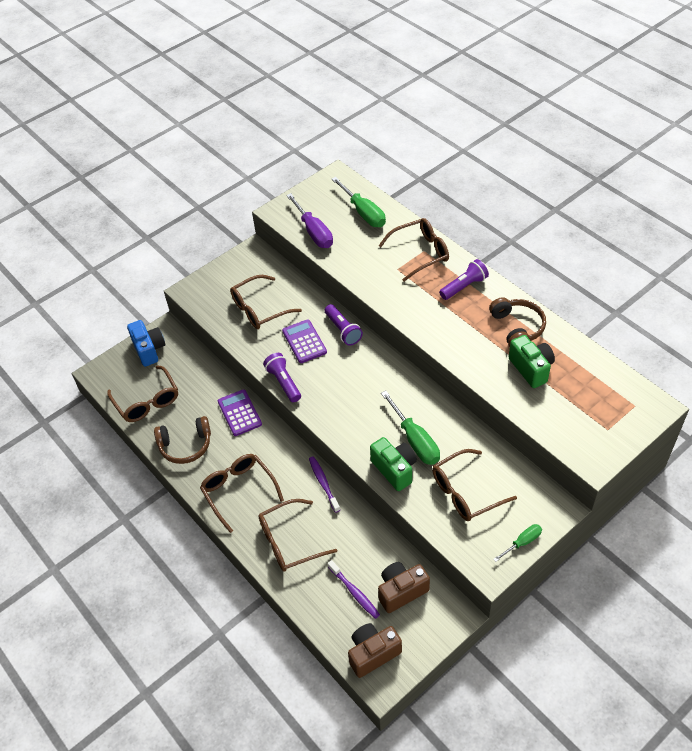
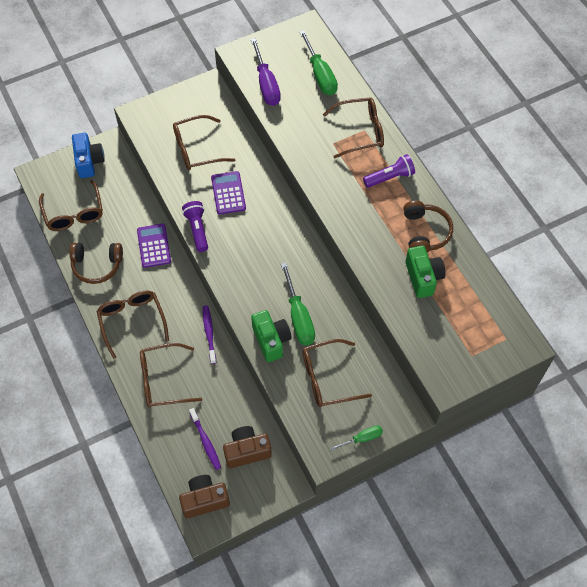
camera: 10 degrees right, 10 degrees up
(343, 330) = (267, 190): purple flashlight -> none

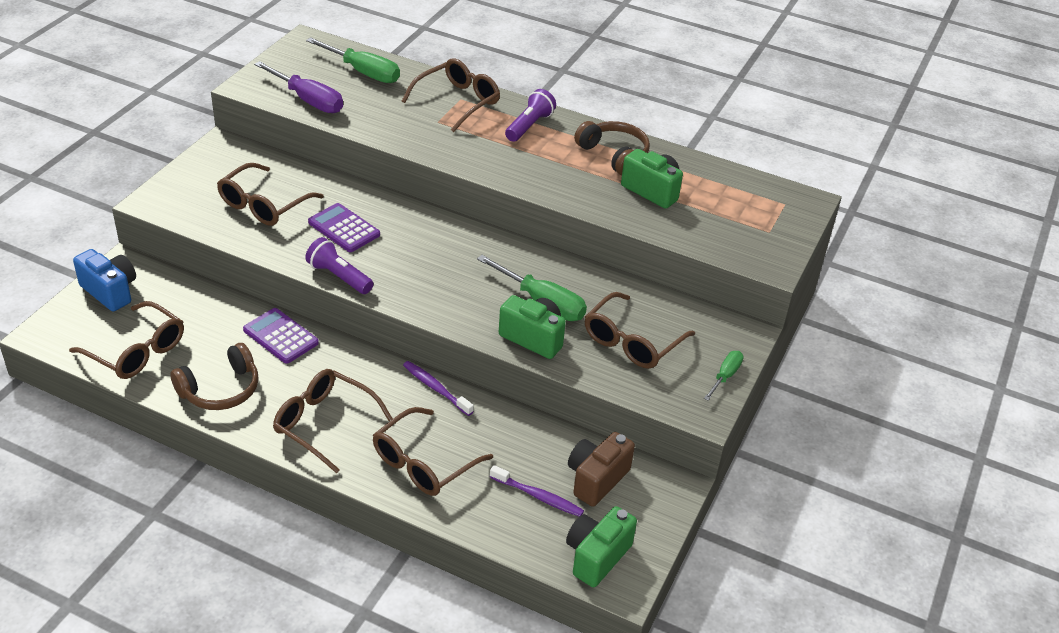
camera: 40 degrees left, 20 degrees down
(204, 500) = (596, 556): brown camera -> green camera

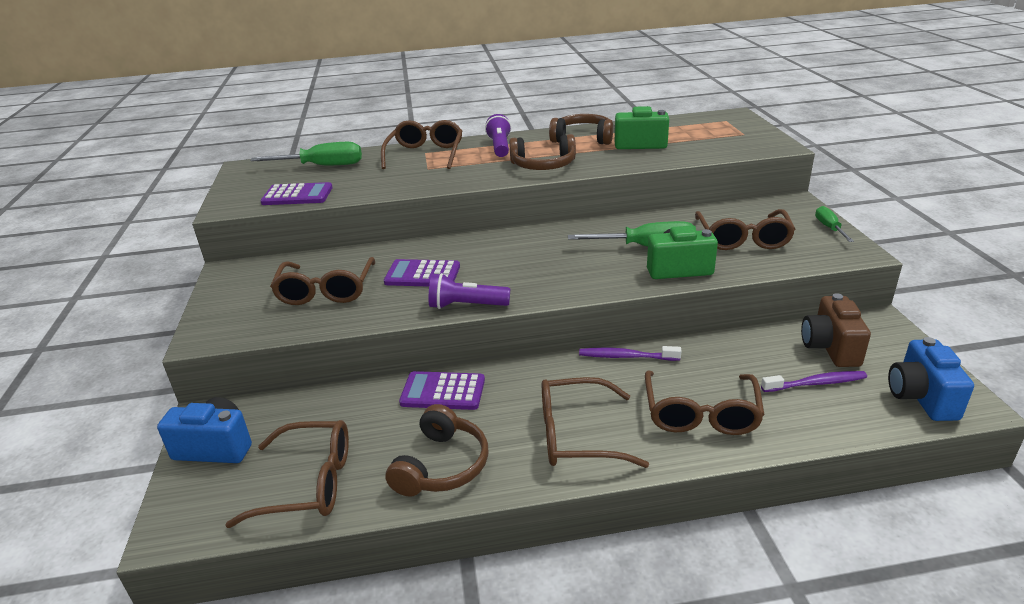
camera: 30 degrees left, 10 degrees down
(308, 100) = (297, 195): purple screwdriver -> purple calculator
(531, 171) = (543, 165): none -> brown headphones
(596, 556) = (921, 397): green camera -> blue camera

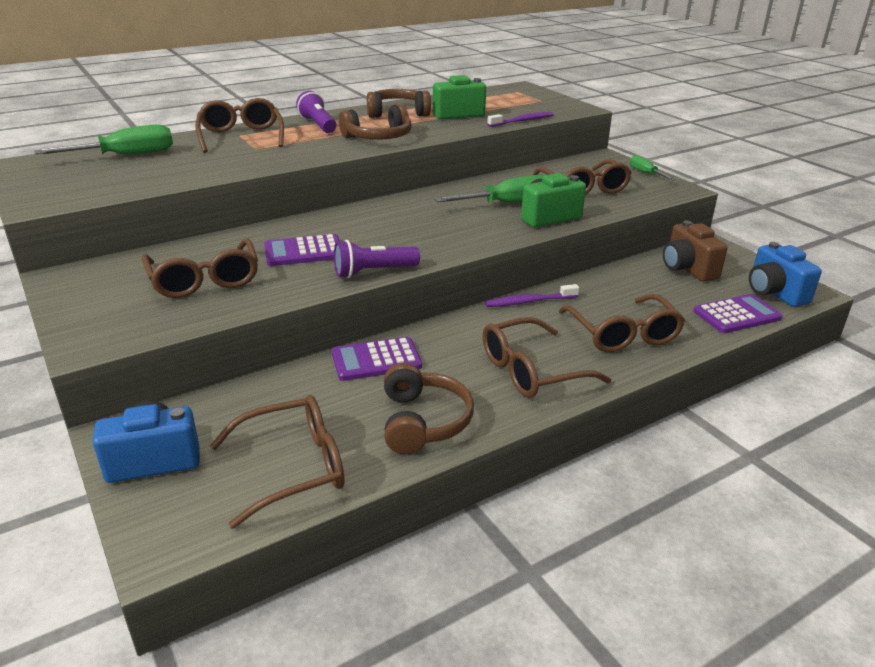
camera: 25 degrees left, 0 degrees up
(297, 195) = (121, 185): purple calculator -> purple calculator (737, 315)
(816, 383) = (695, 296): purple toothbrush -> purple toothbrush (522, 121)

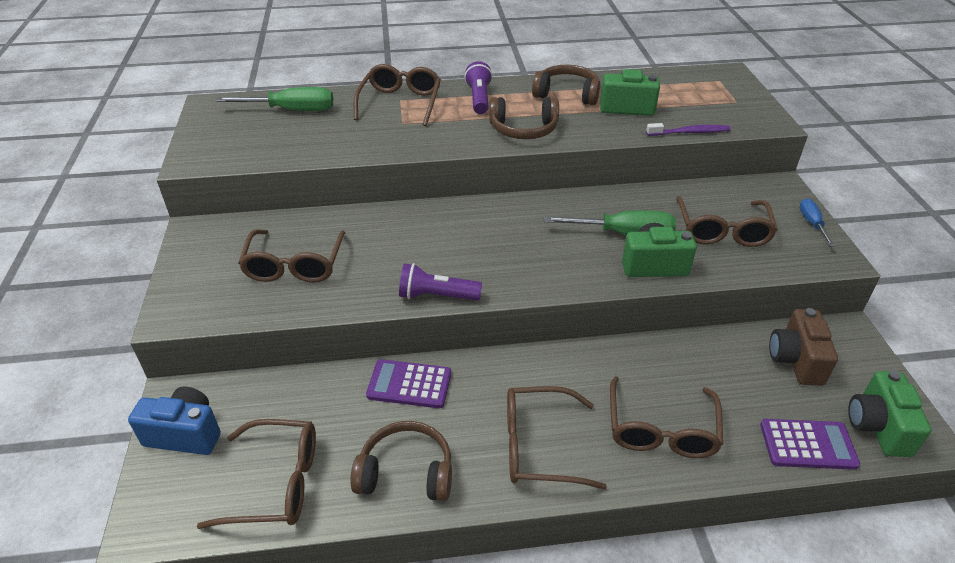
camera: 25 degrees right, 10 degrees up
(303, 252) = (393, 252): purple calculator -> none
(423, 421) = (406, 472): brown headphones -> brown headphones turned 105 degrees counterclockwise
(529, 302) = (593, 355): purple toothbrush -> none
(646, 173) = (812, 223): green screwdriver -> blue screwdriver
(774, 293) = (877, 427): blue camera -> green camera

